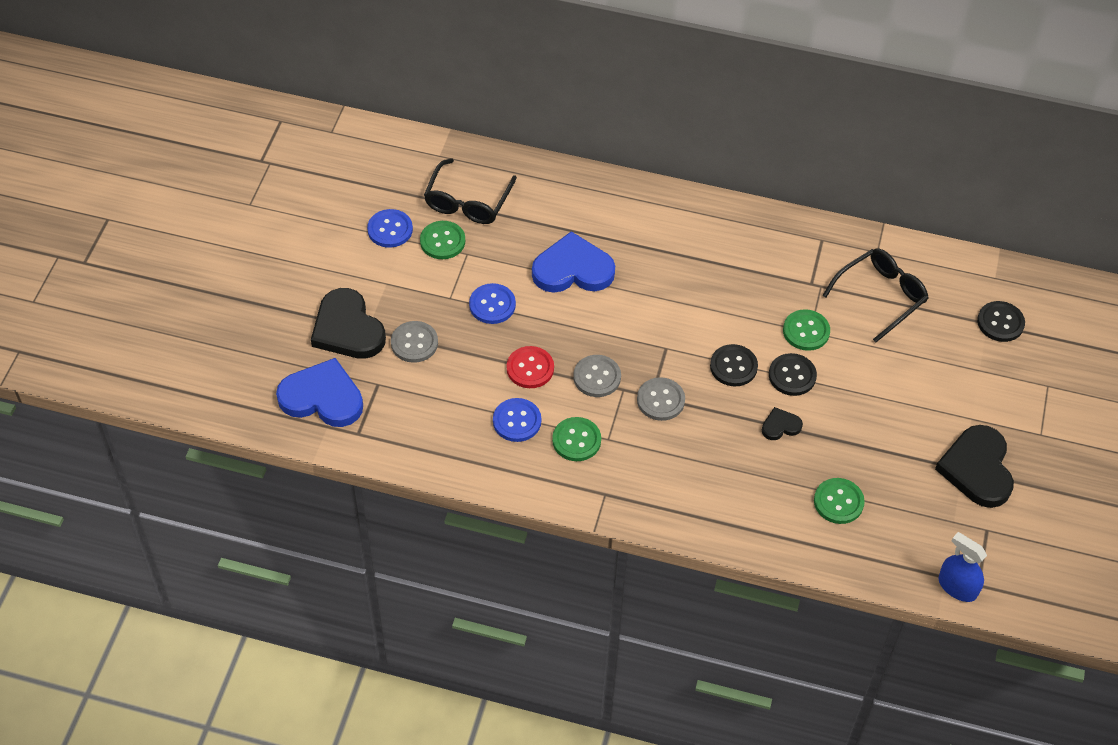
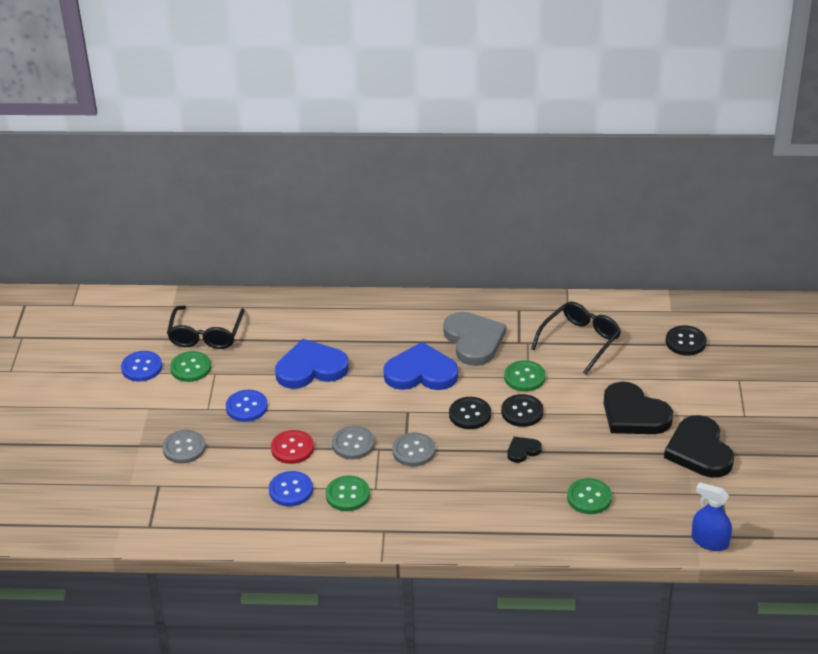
camera: 10 degrees left, 15 degrees down
(322, 397) = (110, 505): blue heart -> blue heart (421, 372)
(347, 329) = (121, 448): black heart -> black heart (634, 414)
(761, 271) = (474, 341): none -> grey heart

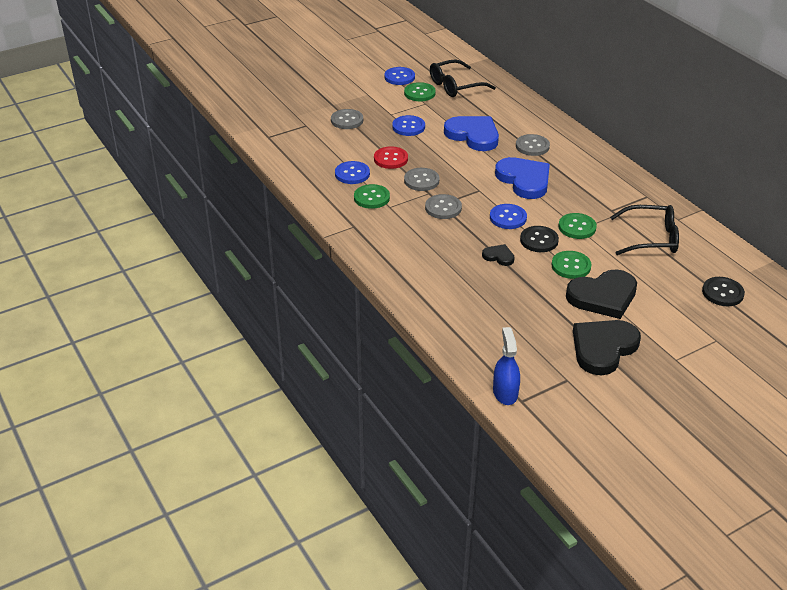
camera: 55 degrees right, 0 degrees up
(371, 338) = (532, 146): none -> grey button
(470, 414) = (508, 218): black button -> blue button
(474, 341) = (586, 189): grey heart -> none
(589, 497) = (485, 308): green button -> green button (571, 266)
(634, 414) = (603, 296): black heart -> black heart turned 120 degrees counterclockwise

